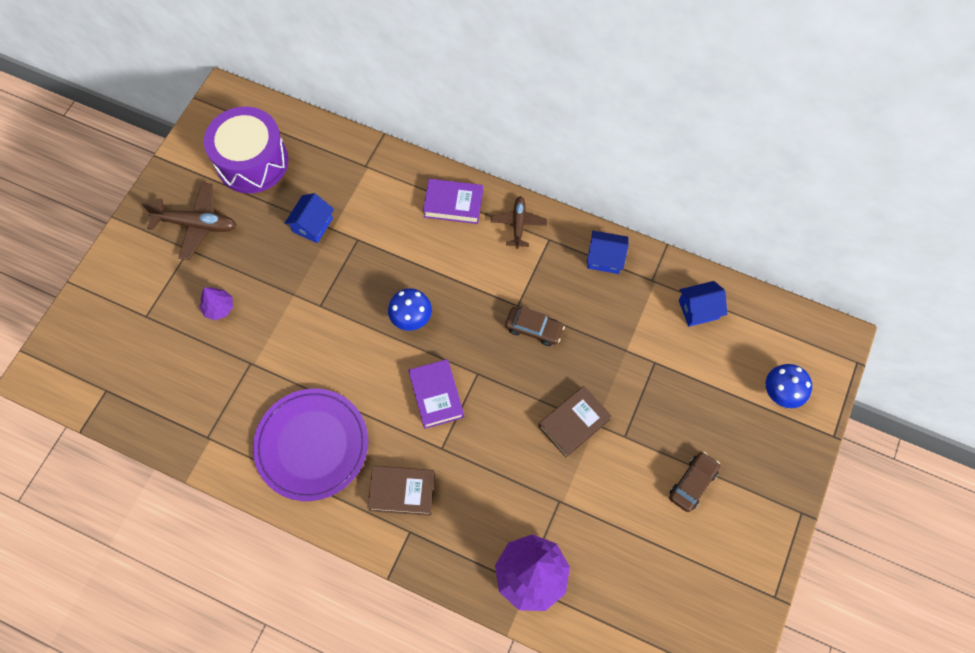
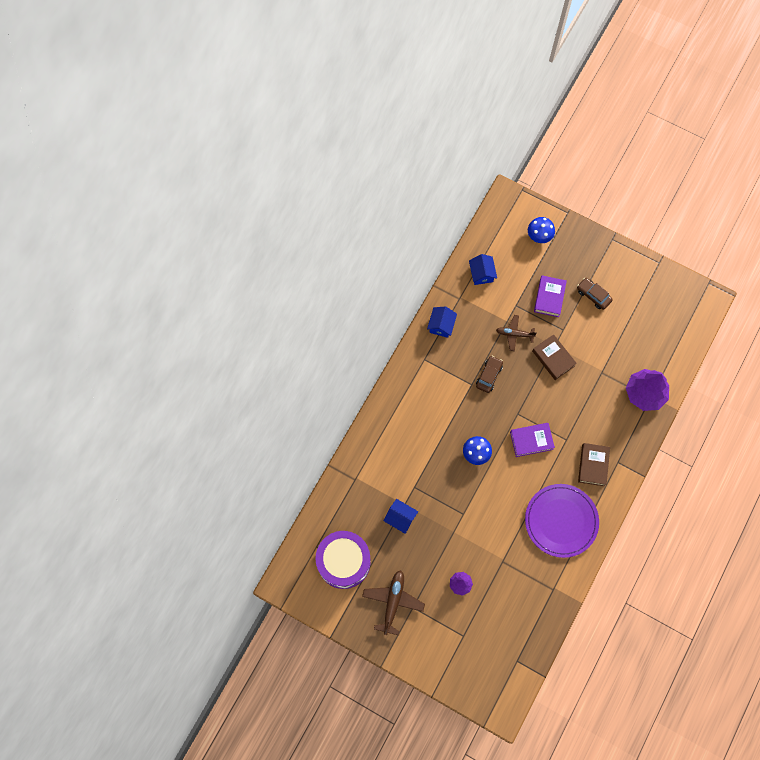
camera: 85 degrees left, 5 degrees up
(453, 204) = (392, 420): purple book -> purple book (549, 297)
(518, 224) = (411, 378): brown plane -> brown plane (514, 334)

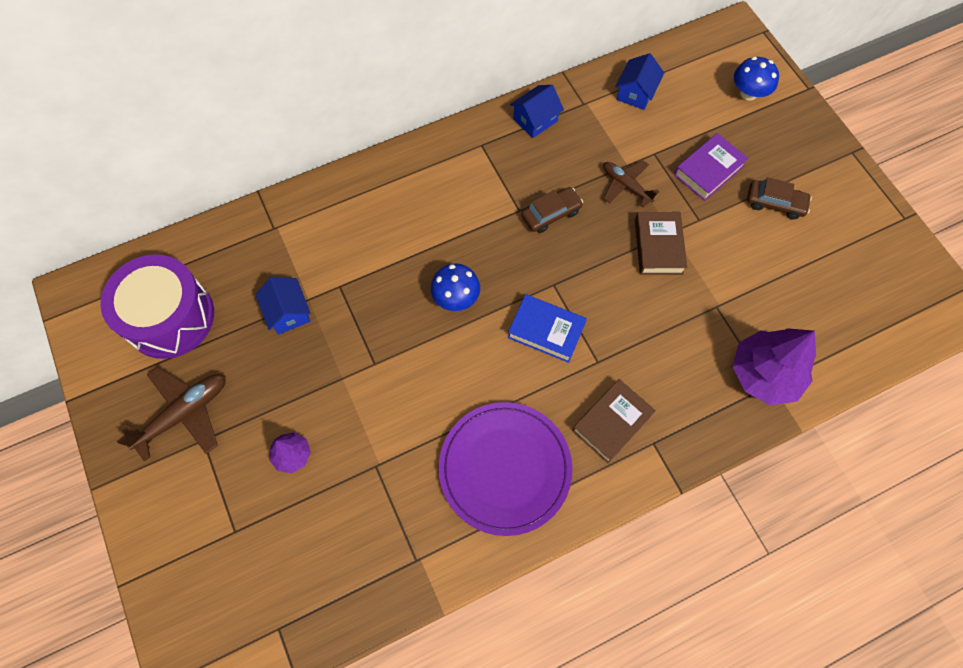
camera: 35 degrees right, 5 degrees down
(531, 440) = (546, 331): purple book -> blue book
(593, 295) = (775, 203): brown car -> brown car turned 120 degrees clockwise

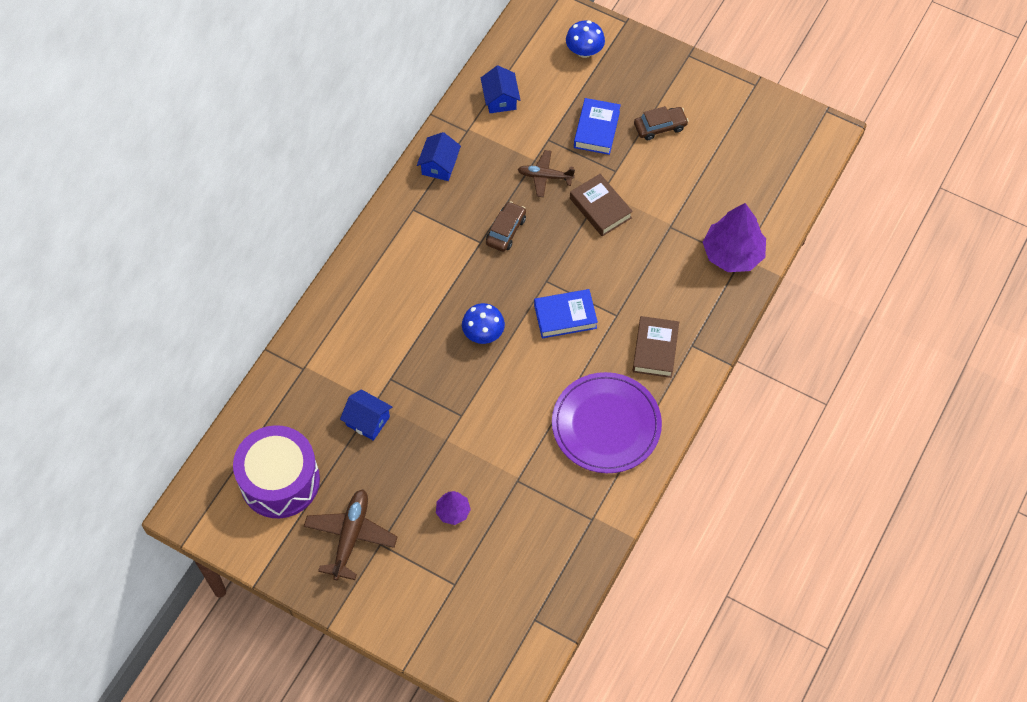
camera: 35 degrees left, 5 degrees down
(708, 170) = (596, 129): purple book -> blue book

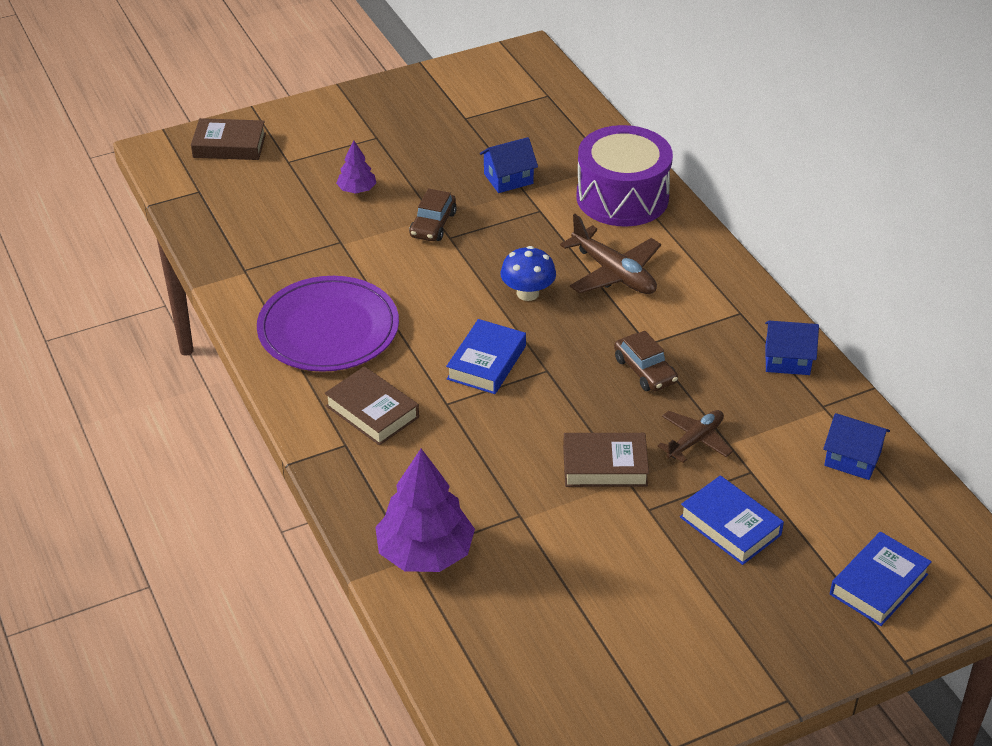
camera: 125 degrees right, 20 degrees down
(280, 481) = (502, 108): purple drum -> purple drum (622, 197)
(350, 536) = (403, 125): brown plane -> brown plane (614, 273)
(439, 165) = (787, 360): blue house -> blue house turned 45 degrees counterclockwise
(466, 643) = (229, 145): none -> brown book
(584, 51) = (878, 584): blue mushroom -> blue book
(660, 127) = (683, 593): brown car -> brown car (433, 224)

